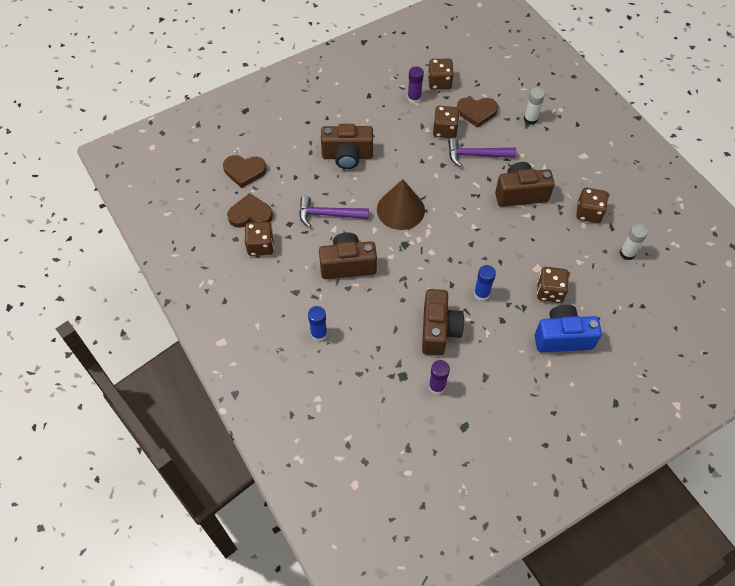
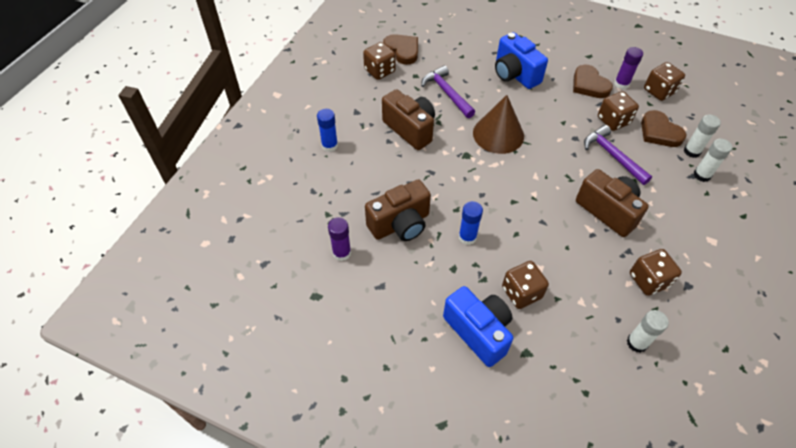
camera: 55 degrees right, 5 degrees down
(244, 171) = (437, 28): brown heart -> brown heart (589, 85)
(347, 156) = (515, 74): brown camera -> blue camera
(507, 108) = (692, 151): none -> white glue stick

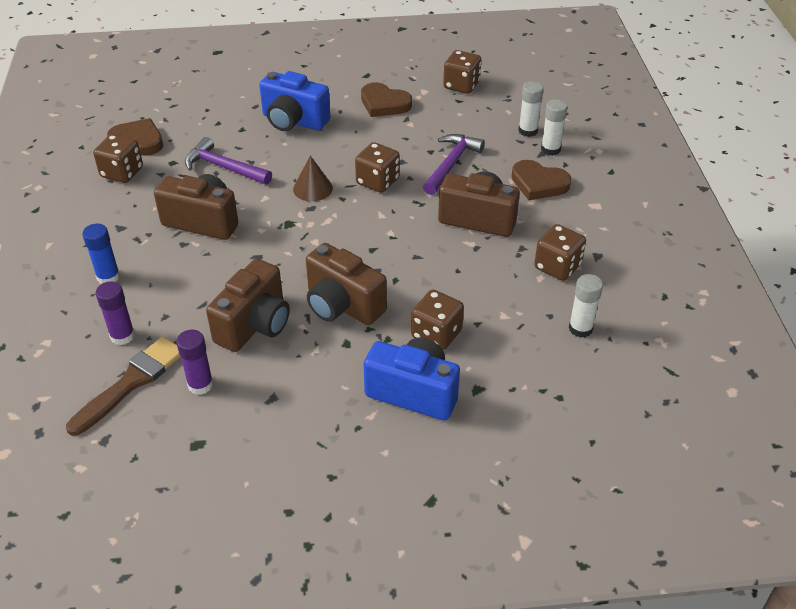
camera: 30 degrees left, 10 degrees down
(301, 230) = (131, 382): none -> brown brush
(467, 237) = (342, 305): blue glue stick -> brown camera
(498, 134) = (312, 188): brown cone -> brown cone, size x0.60
(612, 156) = (451, 164): purple hammer -> purple hammer turned 90 degrees clockwise
(613, 120) = (431, 130): brown dice -> brown dice (377, 181)
(621, 84) = (418, 91): purple glue stick -> purple glue stick (122, 336)
(659, 132) = (485, 124): brown heart -> brown heart (539, 183)

